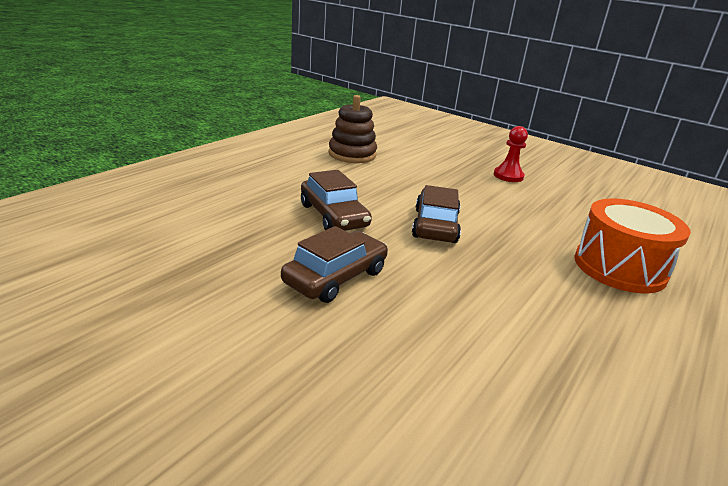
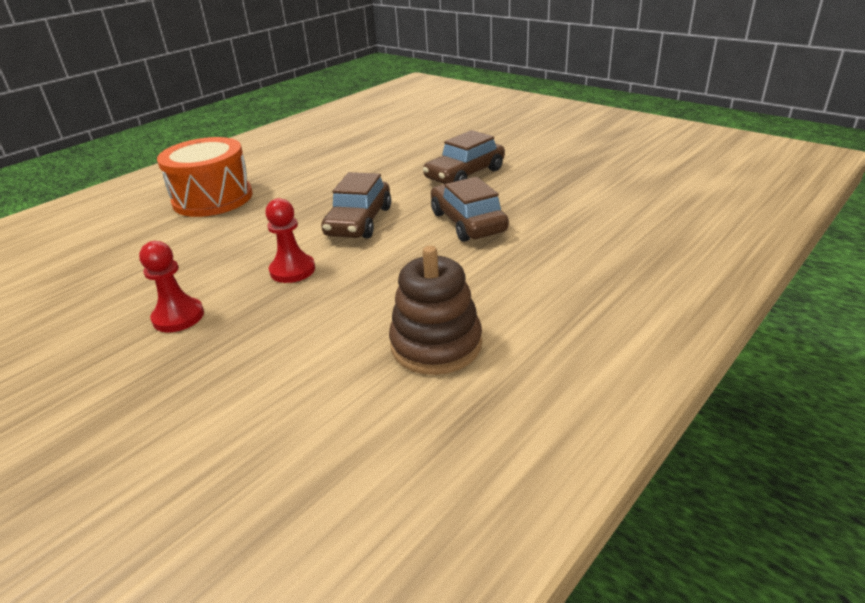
camera: 170 degrees left, 5 degrees up
(461, 193) = (292, 270): none -> red pawn

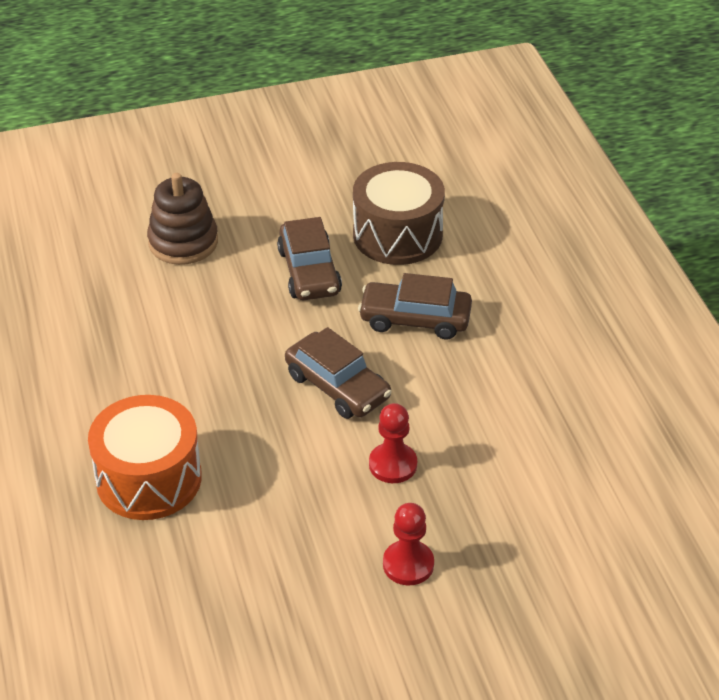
camera: 60 degrees left, 10 degrees up
(436, 345) = (586, 423): brown stacking toy -> brown stacking toy (183, 242)
(550, 185) = (397, 235): none -> brown drum

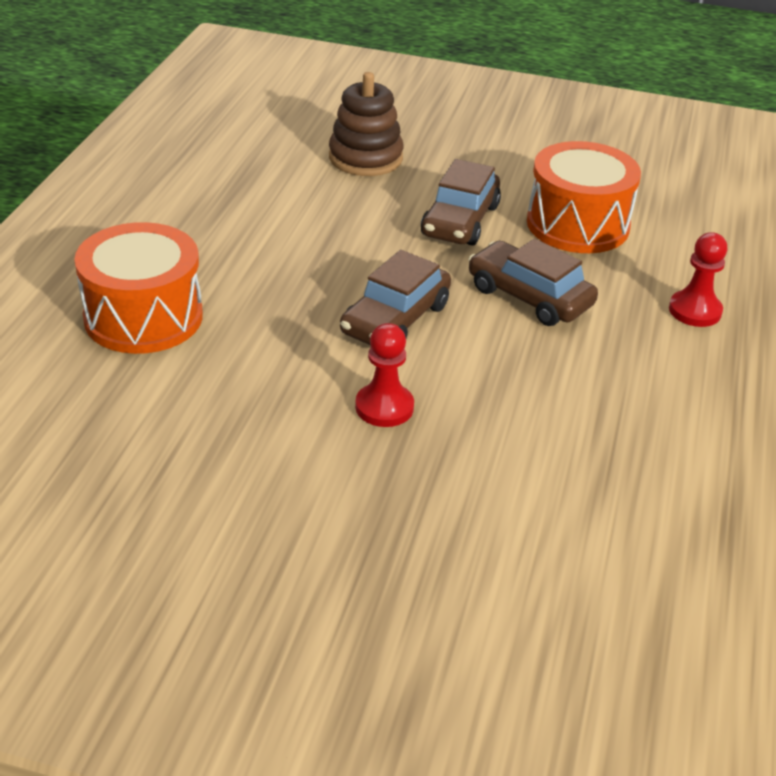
camera: 30 degrees right, 5 degrees down
(337, 386) = (395, 319): brown car -> brown car turned 45 degrees clockwise
(397, 235) = (577, 224): brown drum -> orange drum
(408, 564) = (311, 502): red pawn -> red pawn (695, 311)

